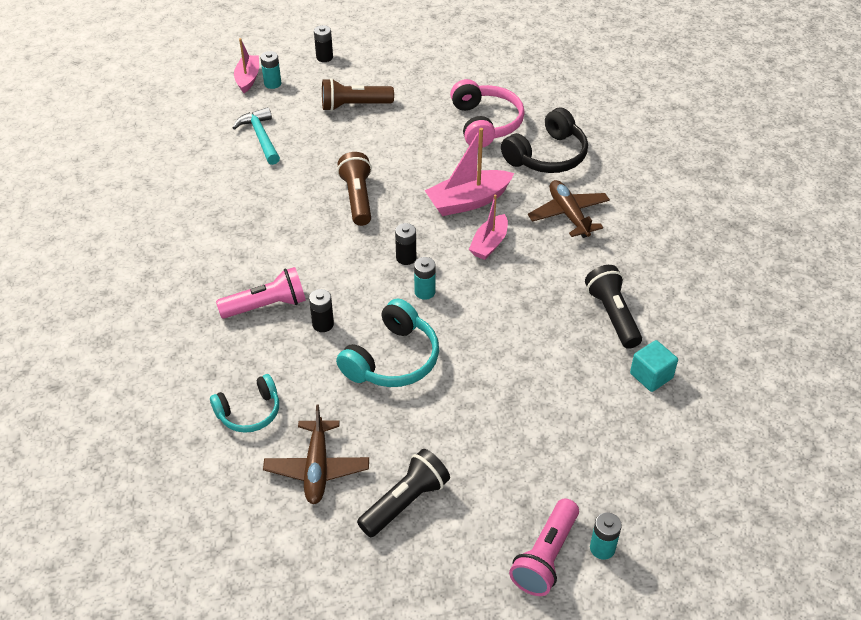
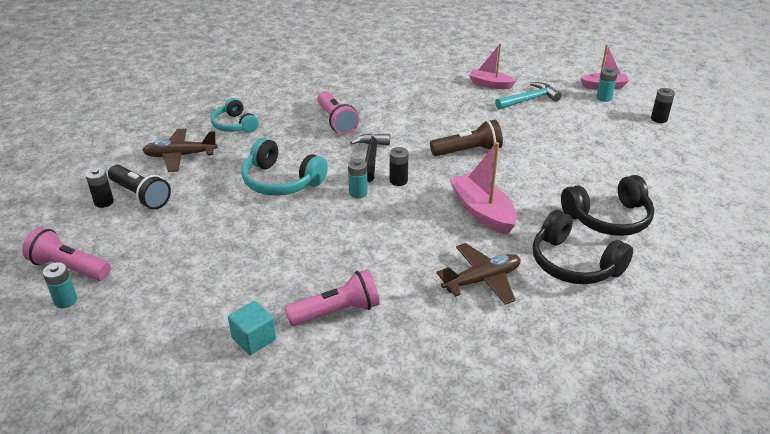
camera: 85 degrees right, 10 degrees down
(323, 324) = (318, 146): black battery -> black battery (104, 202)
(354, 105) = (595, 140): brown flashlight -> none
(355, 277) = (371, 157): none -> black hammer
(485, 123) = (608, 218): pink headphones -> black headphones
(489, 244) = (426, 227): pink boat -> pink boat (490, 84)
(612, 315) = (337, 312): black flashlight -> pink flashlight

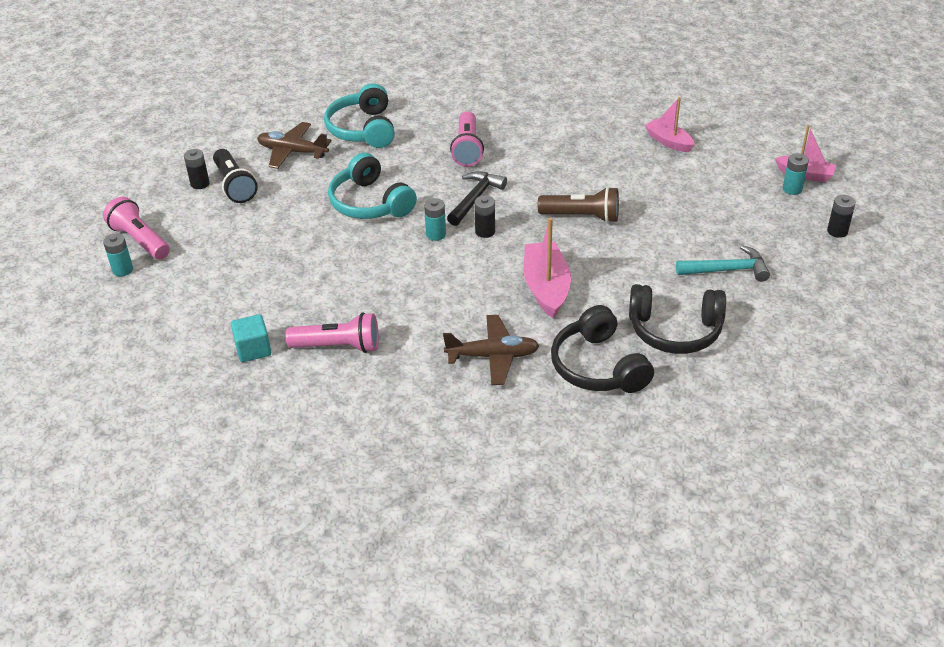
camera: 25 degrees right, 5 degrees up
(234, 125) = (363, 129): turquoise headphones -> turquoise headphones, size x1.53
(529, 100) = (699, 171): turquoise hammer -> turquoise hammer (727, 270)

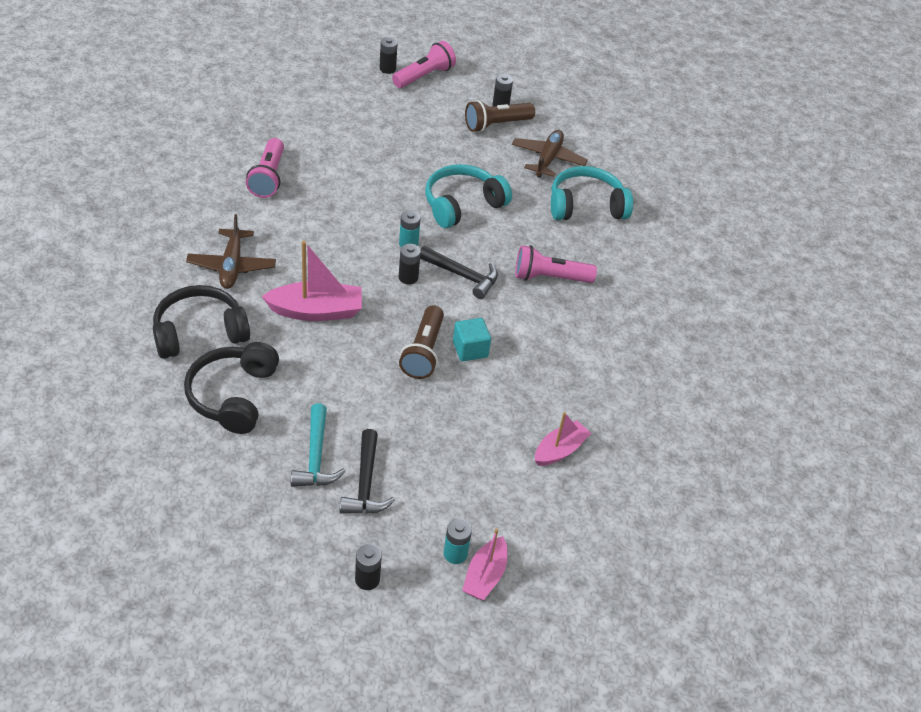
camera: 85 degrees right, 5 degrees up
(123, 270) = (387, 69): turquoise battery -> black battery
(235, 185) = (496, 125): black flashlight -> brown flashlight
(253, 349) = (276, 133): turquoise cube -> turquoise cube (470, 349)
(744, 239) = (365, 483): none -> black hammer

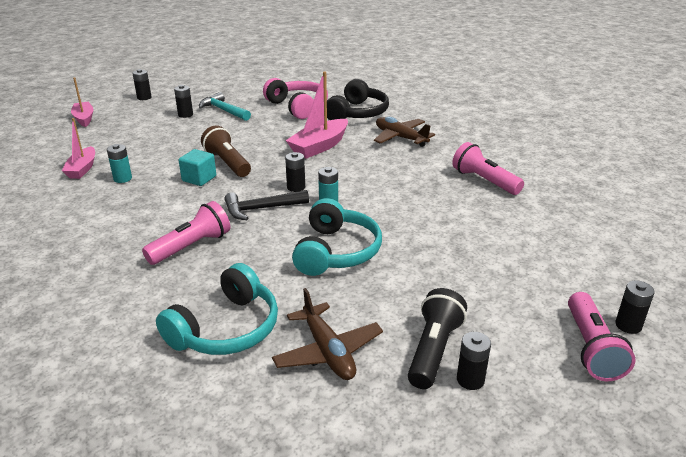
camera: 140 degrees right, 15 degrees down
(233, 396) = (297, 107): black headphones -> pink headphones
(365, 483) = (185, 114): black hammer -> black battery
(455, 554) = (108, 117): turquoise battery -> turquoise battery (122, 178)
(496, 125) = (434, 350): brown flashlight -> black flashlight

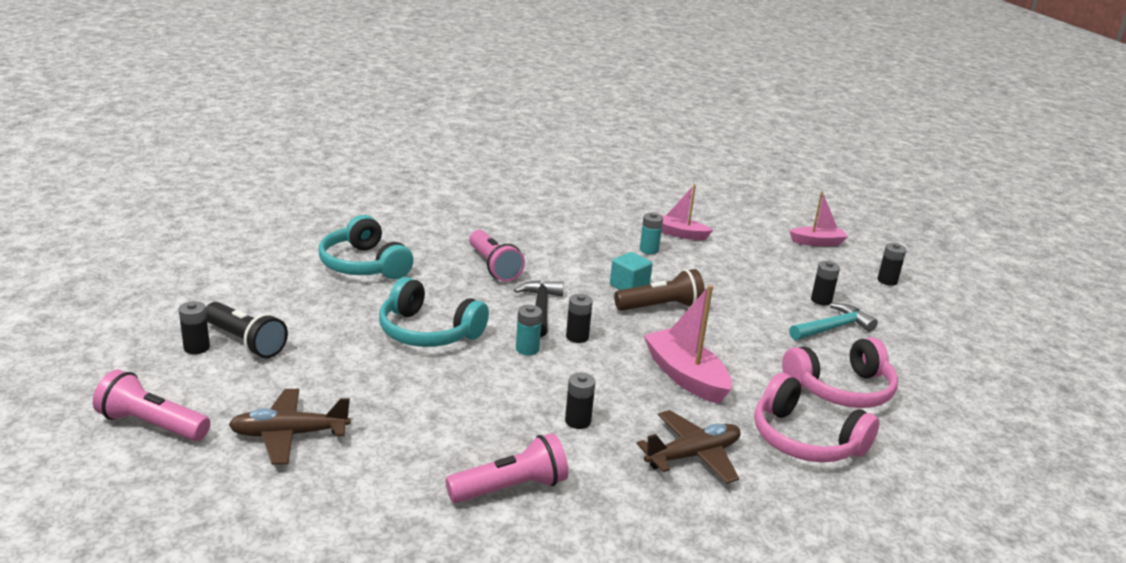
camera: 105 degrees right, 5 degrees down
(327, 351) = (296, 297): brown plane -> brown plane (289, 435)
(357, 113) = (805, 439): black headphones -> pink headphones
(628, 325) = (148, 465): black battery -> black battery (578, 421)

